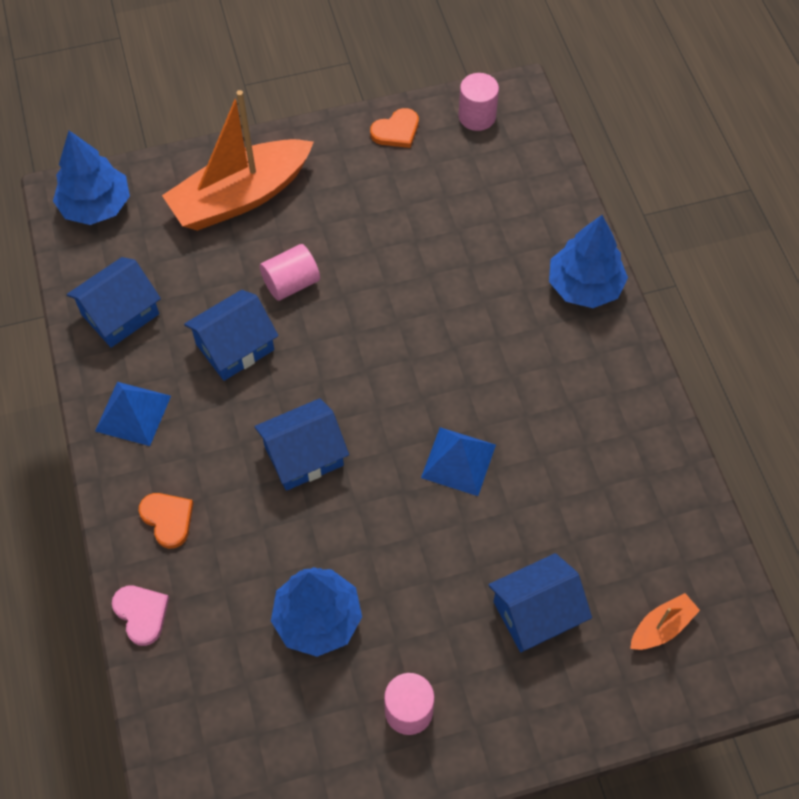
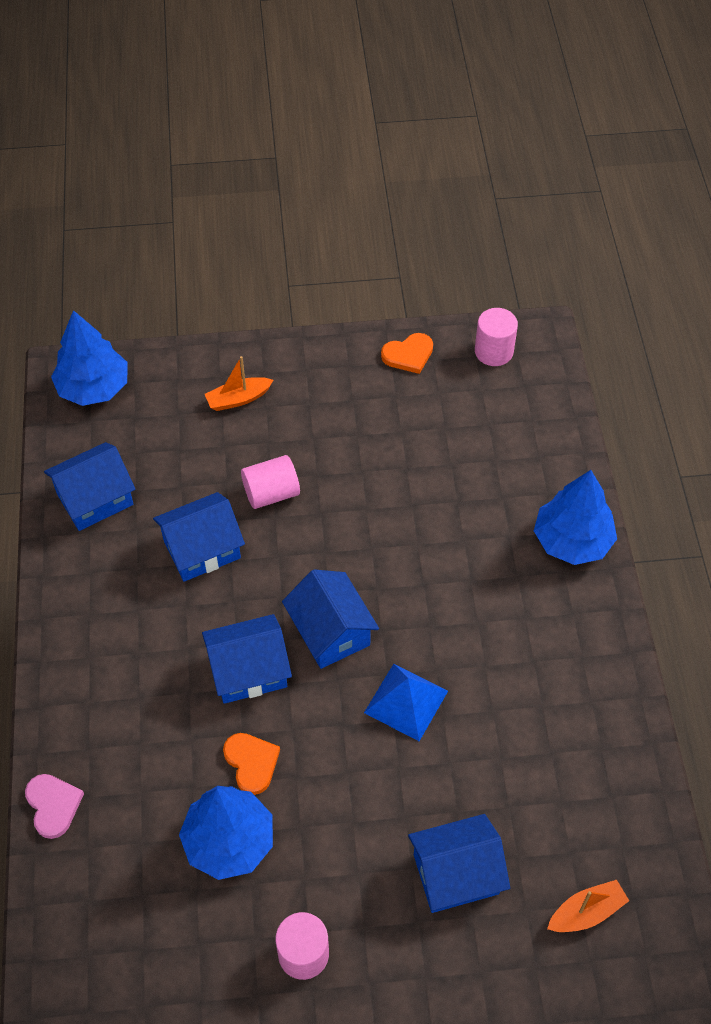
camera: 10 degrees right, 5 degrees down
(133, 413) = (87, 600): blue pyramid -> none
(168, 519) = (99, 713): orange heart -> orange heart (251, 763)
(241, 197) = (238, 399): orange boat -> orange boat, size x0.43
(374, 406) = (331, 631): none -> blue house

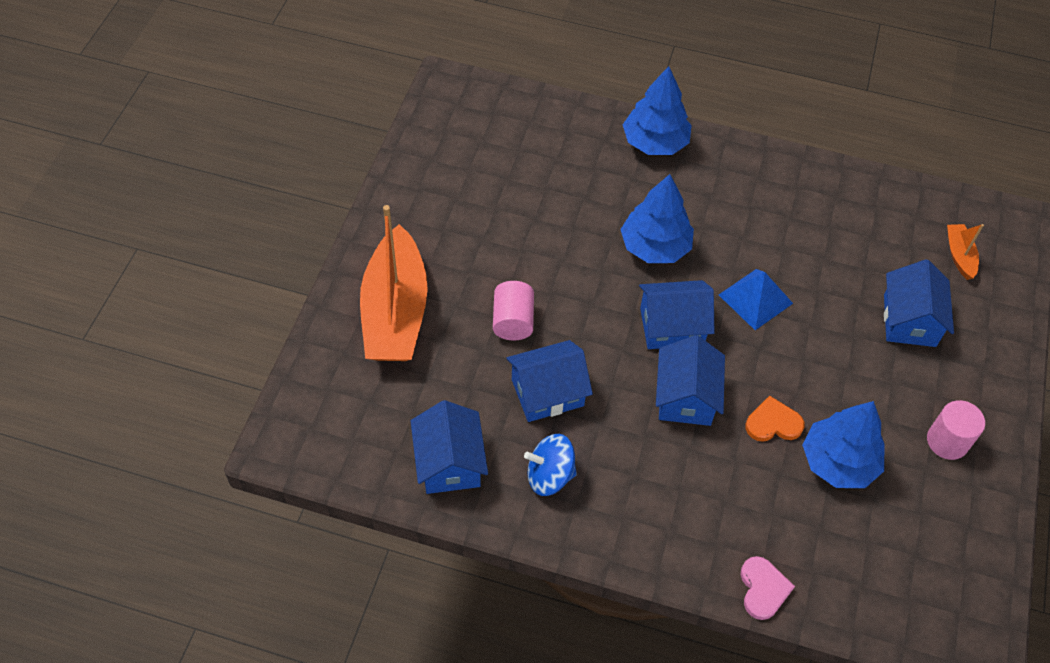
camera: 70 degrees left, 0 degrees up
(53, 805) = (763, 589): pink heart -> pink heart turned 90 degrees clockwise
(94, 388) = (314, 425): blue tree -> blue tree (655, 246)
(111, 582) = (550, 475): none -> blue spinning top
(202, 549) = (547, 392): blue house -> blue house turned 75 degrees clockwise
(238, 399) = (395, 312): orange boat -> orange boat, size x2.32
(408, 355) = (417, 174): orange heart -> none
(494, 351) = (447, 118): pink cylinder -> none

